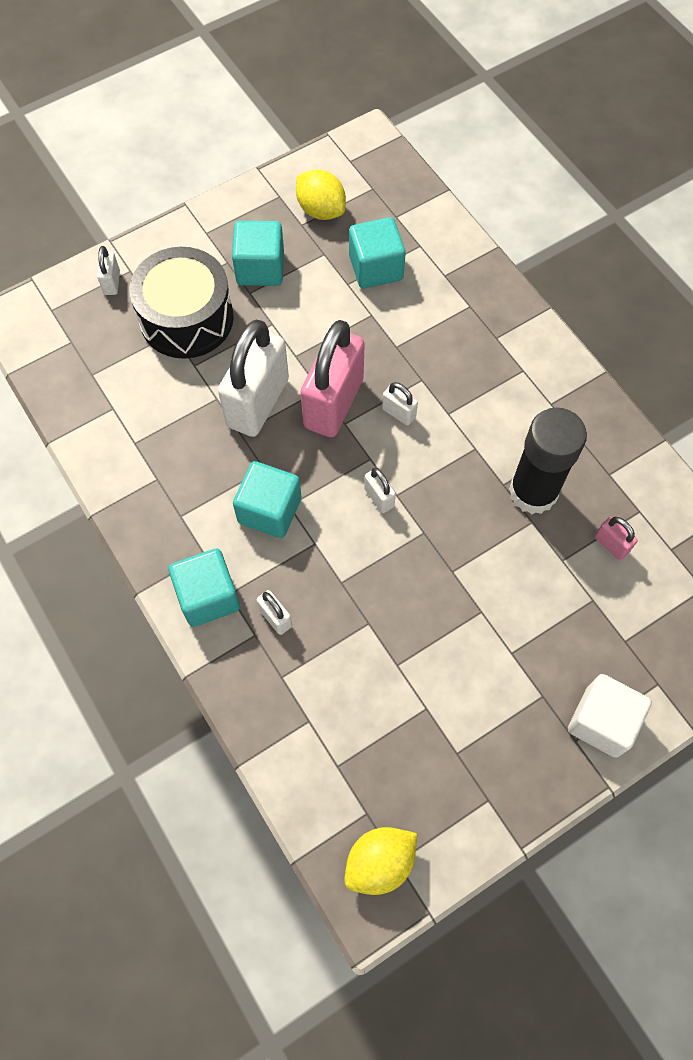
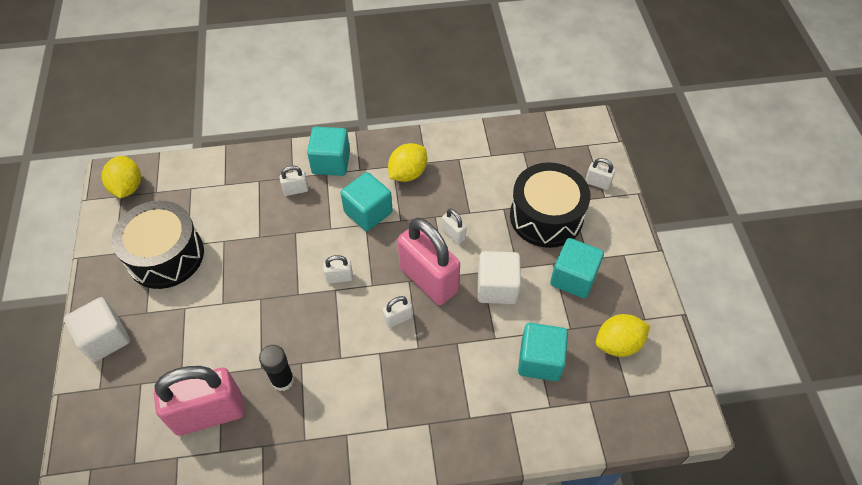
camera: 115 degrees right, 10 degrees down
(186, 492) = (408, 173): none -> yellow lemon
(257, 403) = (453, 234): white padlock -> white padlock, size x0.43
(308, 333) = (497, 287): none -> white cube
(457, 726) = (165, 255): none -> black drum
(533, 492) = (282, 380): black glue stick -> black glue stick, size x0.57
(611, 544) = (209, 414): pink padlock -> pink padlock, size x2.35

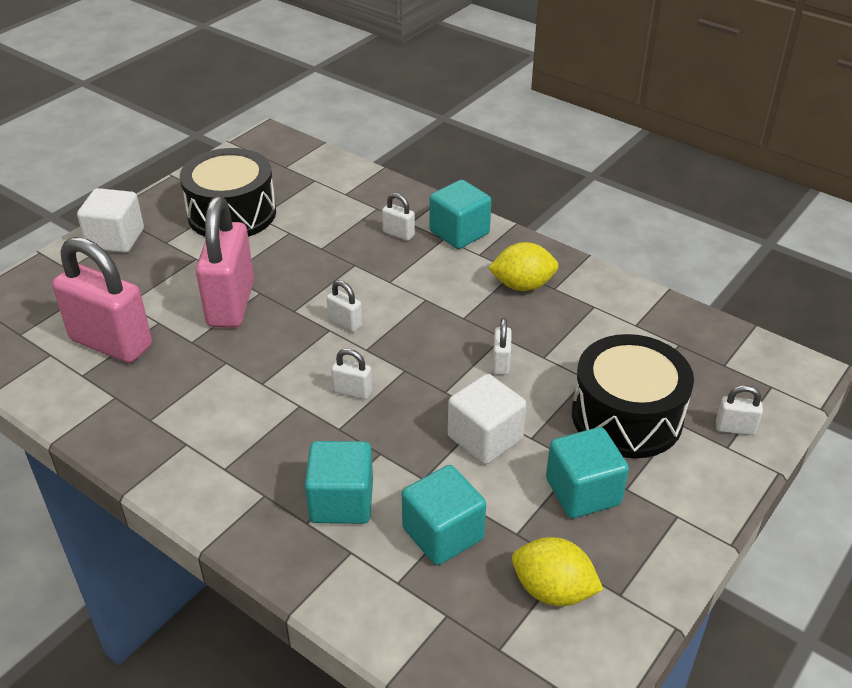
camera: 45 degrees right, 15 degrees down
(127, 187) = (268, 151): yellow lemon -> none
(282, 380) = (194, 363): black glue stick -> none
(368, 212) = (441, 291): turquoise cube -> turquoise cube (341, 501)
(428, 280) = (424, 382): pink padlock -> pink padlock (231, 304)
(597, 183) = (735, 428): white padlock -> white padlock turned 60 degrees counterclockwise

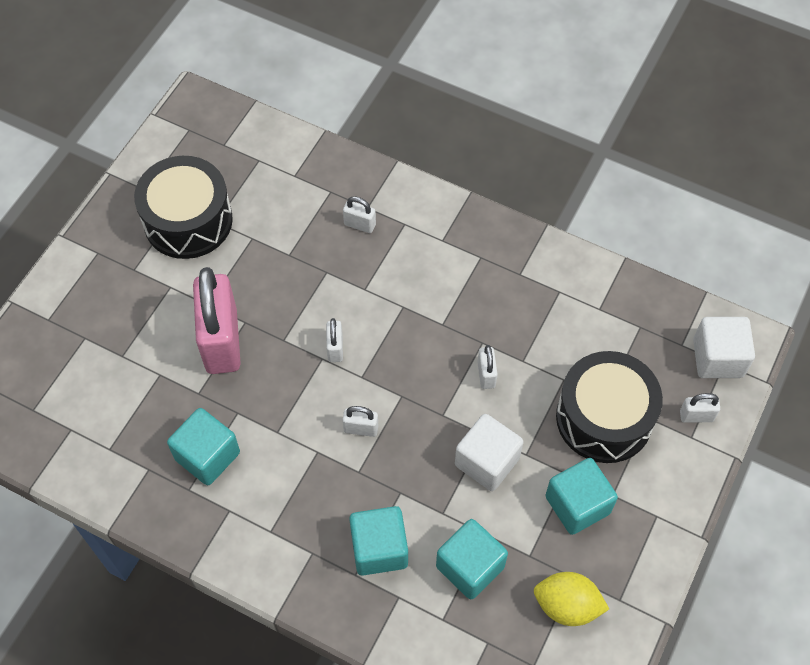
camera: 10 degrees left, 20 degrees up
(111, 343) = (123, 407): pink padlock -> none
(116, 239) = (82, 273): white cube -> white cube (718, 358)
(345, 323) = (335, 348): white padlock -> white padlock turned 60 degrees clockwise
(459, 232) = (418, 214): turquoise cube -> turquoise cube (207, 456)
(522, 285) = (490, 275): yellow lemon -> none

